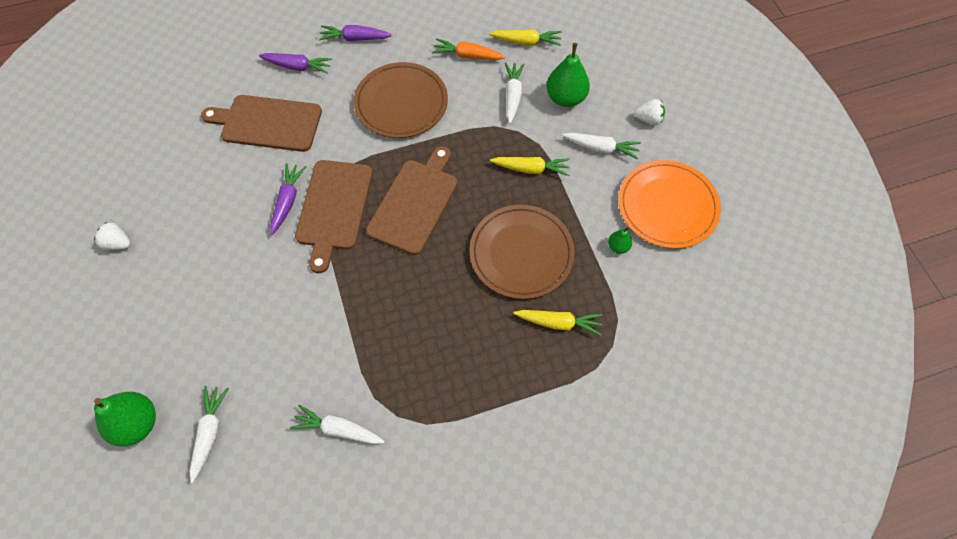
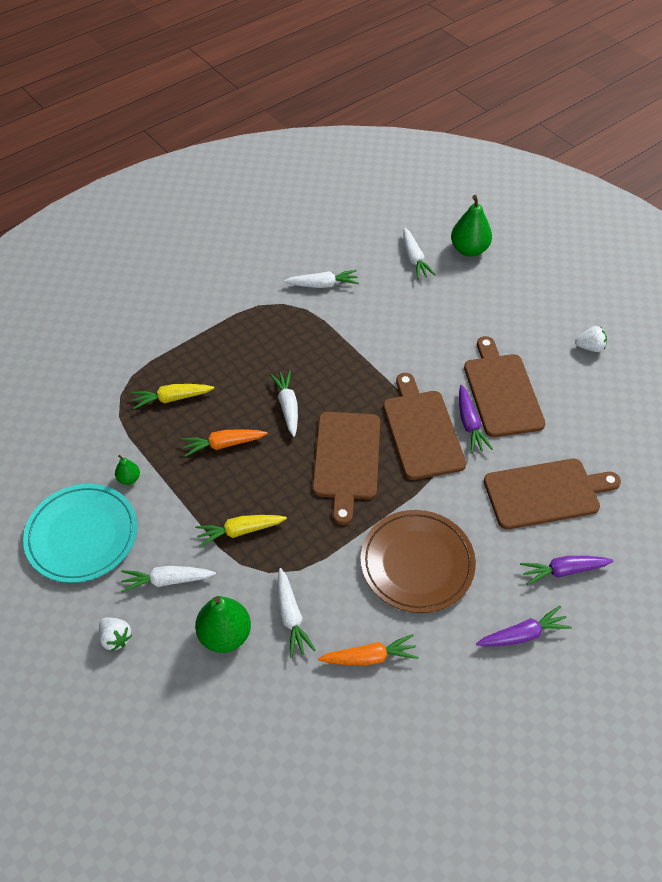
camera: 160 degrees right, 10 degrees down
(236, 224) = (501, 391): none -> brown cutting board
(445, 275) = (287, 406): none -> white carrot
(521, 253) = (223, 444): brown plate -> orange carrot
(526, 42) = (301, 706): yellow carrot -> none
(648, 119) = (116, 638): white strawberry -> white strawberry turned 120 degrees counterclockwise
(667, 206) = (82, 535): orange plate -> turquoise plate

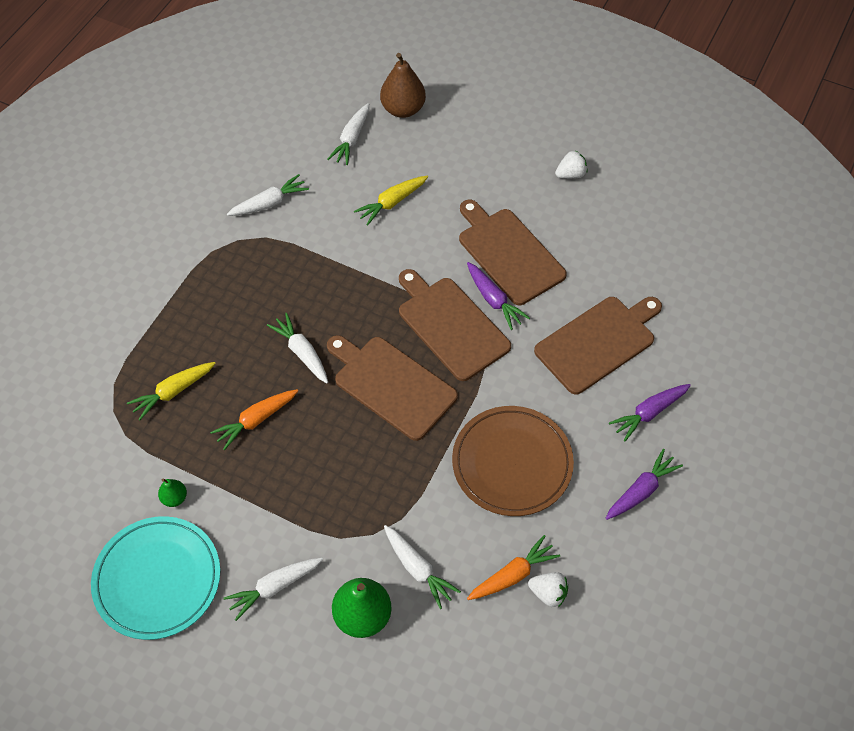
camera: 25 degrees left, 5 degrees up
(116, 638) = (253, 669): white strawberry -> white strawberry (548, 593)
(240, 531) = (322, 504): yellow carrot -> yellow carrot (392, 203)
(347, 459) = (391, 385): brown cutting board -> brown cutting board turned 150 degrees clockwise
(414, 259) = (351, 139): white carrot -> white carrot turned 60 degrees clockwise
(469, 250) = (403, 109): green pear -> brown pear

